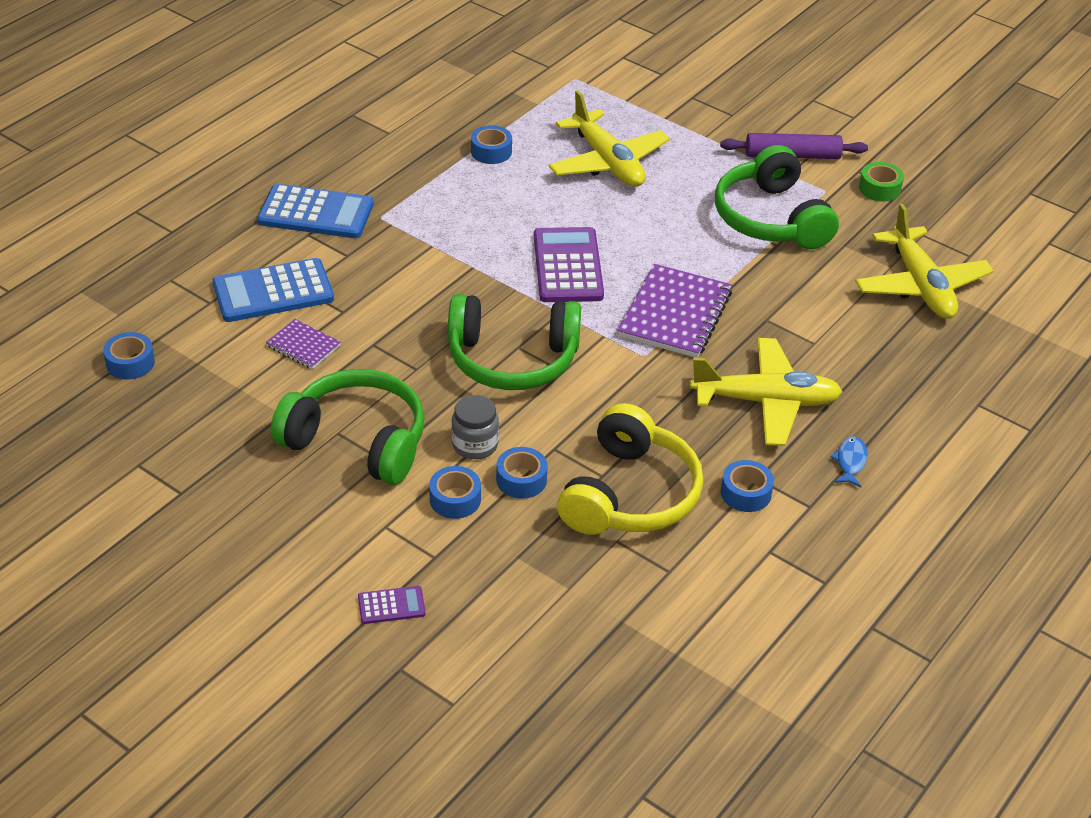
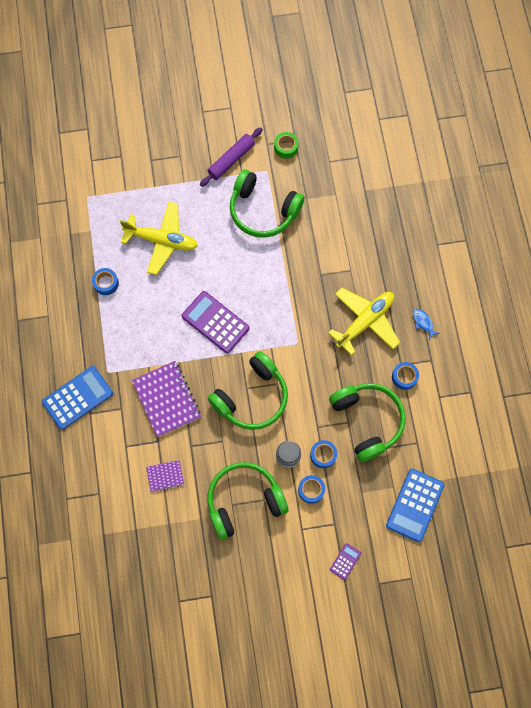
camera: 45 degrees left, 30 degrees up
(130, 363) = (109, 558): blue tape -> none
(273, 292) = (117, 460): blue calculator -> blue calculator (415, 505)
(629, 494) = (367, 421): yellow headphones -> green headphones
(675, 314) = (284, 307): purple notebook -> purple notebook (166, 399)
(920, 285) = (357, 195): yellow plane -> none

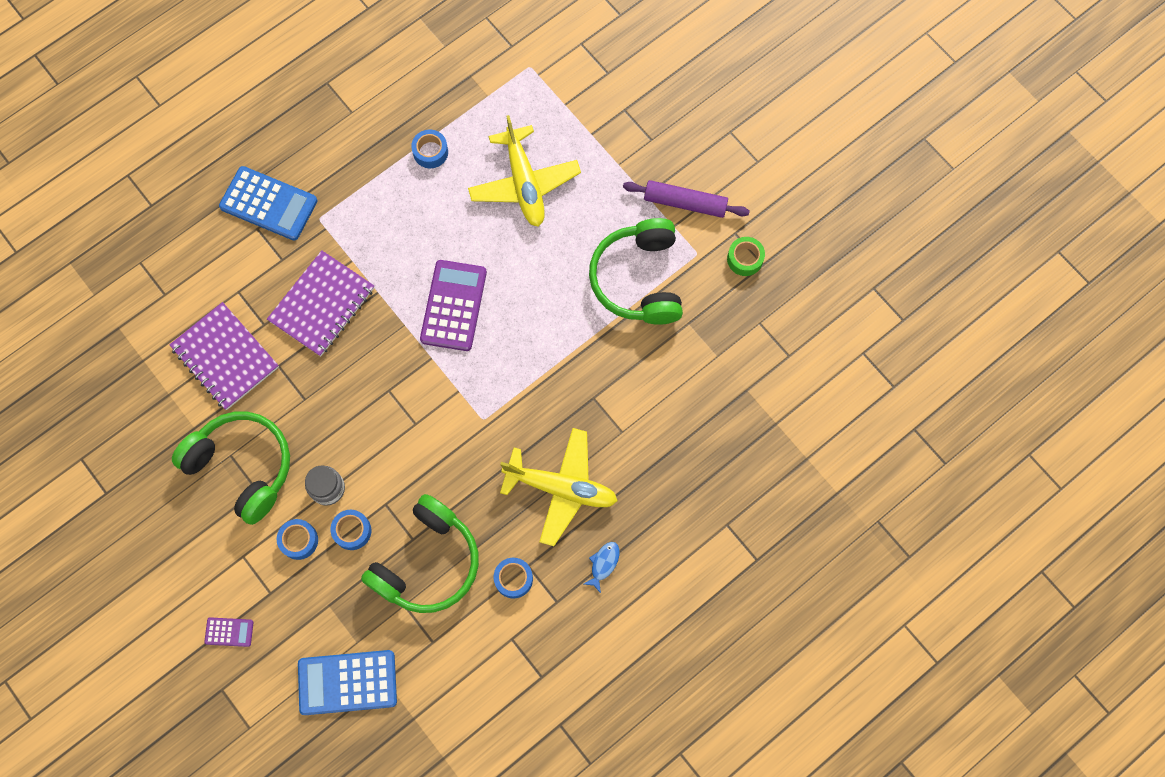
camera: 60 degrees right, 0 degrees up
(165, 476) = (225, 357): purple notebook -> purple notebook, size x1.92
(252, 397) = (380, 403): green headphones -> none

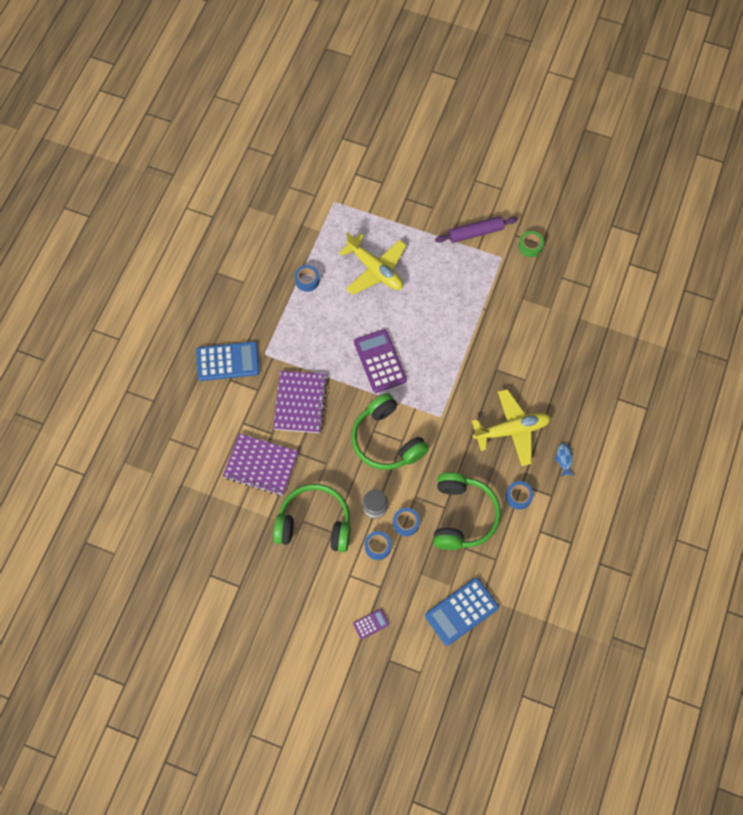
camera: 30 degrees left, 5 degrees down
(639, 279) = (478, 289): green headphones -> green headphones (387, 440)

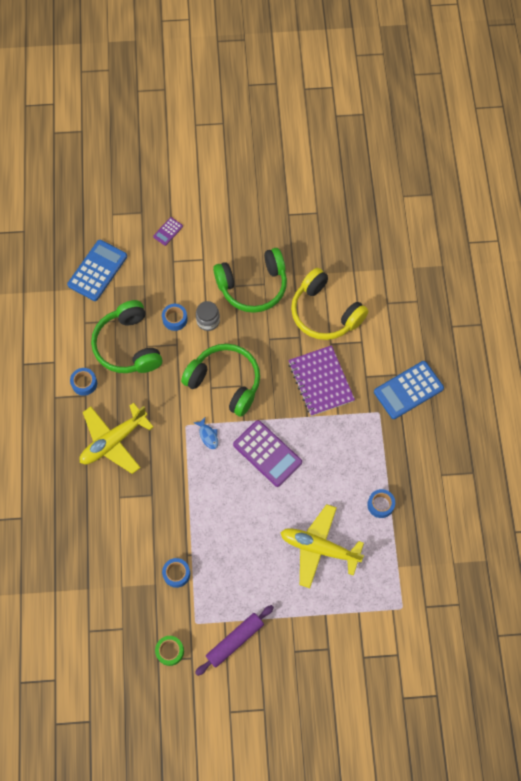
camera: 155 degrees right, 0 degrees up
(261, 465) = (325, 313): purple notebook -> yellow headphones
(377, 546) = (190, 290): blue tape -> blue tape (176, 574)
(564, 459) = (54, 435): blue fish -> blue fish (208, 435)

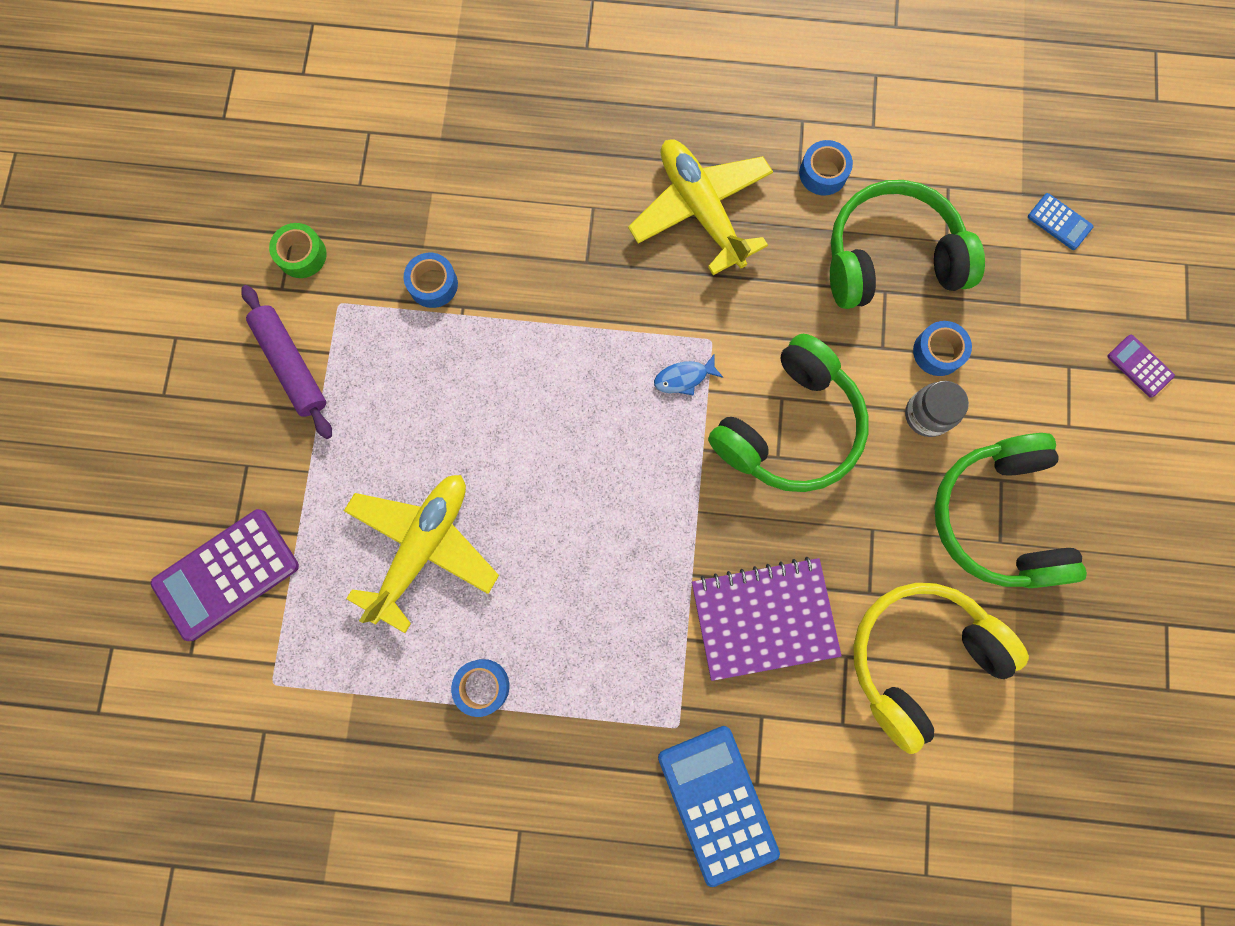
camera: 100 degrees right, 10 degrees up
(97, 270) = (1059, 222): blue calculator -> blue calculator, size x0.48
(267, 453) = (629, 483): purple calculator -> purple calculator (227, 574)

